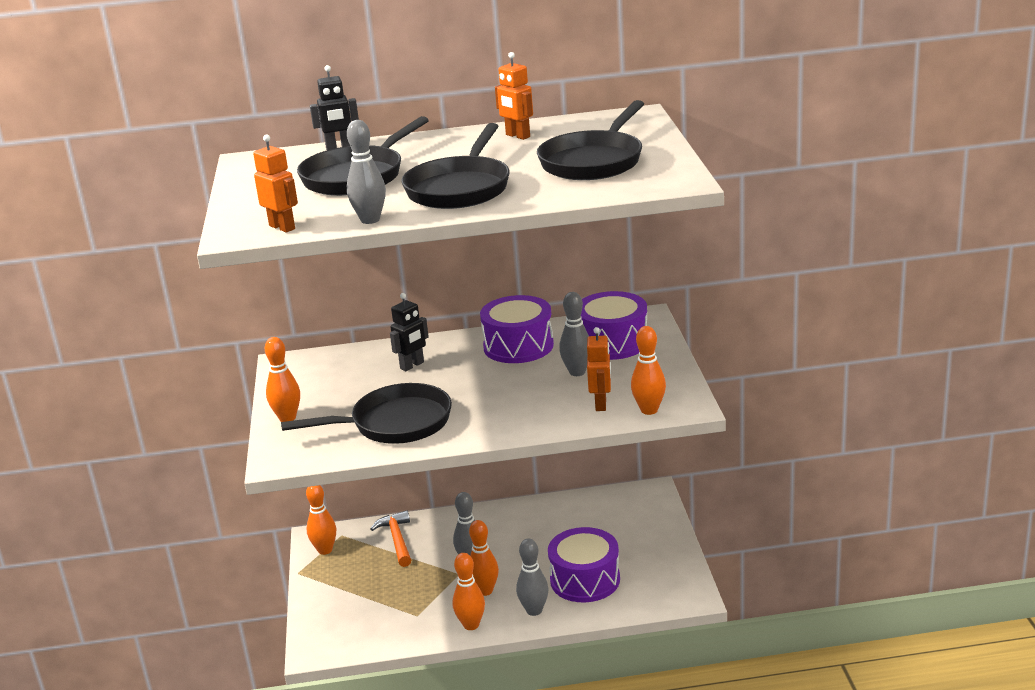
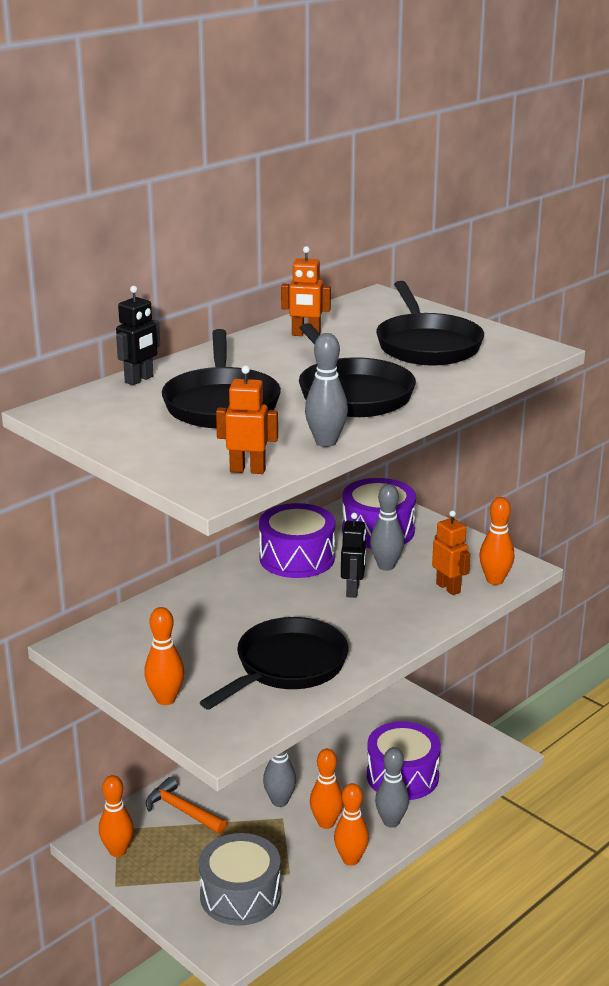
camera: 40 degrees left, 0 degrees up
(366, 615) = (240, 895): none -> grey drum
(412, 365) = (220, 607): black robot -> black robot (353, 590)

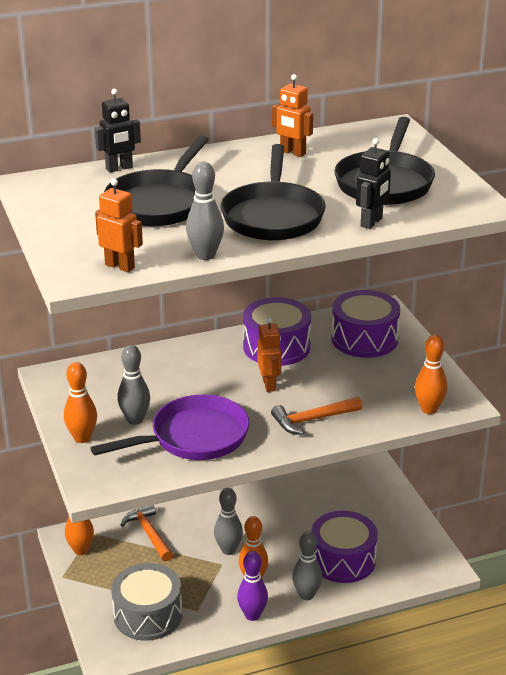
camera: 25 degrees right, 5 degrees up
(286, 667) = (193, 438): black pan -> purple pan
(351, 859) = (252, 615): orange bowling pin -> purple bowling pin
(353, 590) = (299, 387): black robot -> black robot (372, 222)
(386, 566) = (345, 372): grey bowling pin -> grey bowling pin (135, 420)
(392, 618) = (312, 420): none -> orange hammer
(448, 588) = (382, 405): orange robot -> orange robot (269, 385)

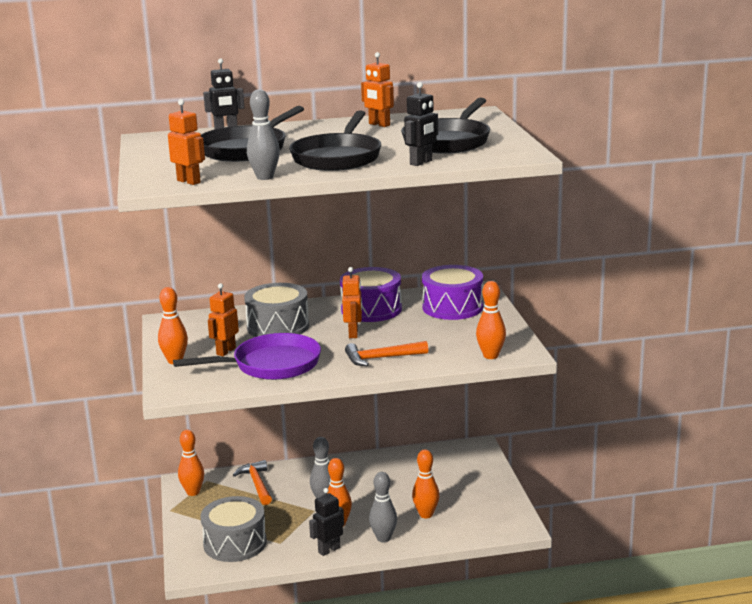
camera: 10 degrees right, 10 degrees down
(135, 420) = (225, 351): grey bowling pin -> orange robot
(181, 378) = (278, 326): none -> grey drum
(252, 615) = (329, 550): purple bowling pin -> black robot
(343, 560) = (426, 514): purple drum -> orange bowling pin

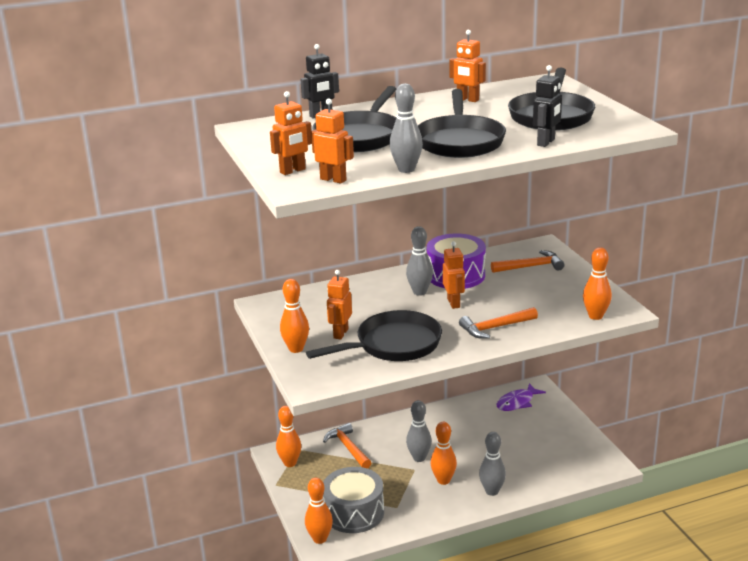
camera: 10 degrees left, 5 degrees up
(158, 173) = (293, 171): none -> orange robot
(270, 365) = (393, 345): purple pan -> black pan
(278, 326) = (376, 301): grey drum -> none
(325, 321) = (419, 292): none -> grey bowling pin
(329, 550) = (446, 509): black robot -> none
(426, 514) = (520, 462): orange bowling pin -> orange bowling pin (320, 539)
(449, 459) = (517, 402): none -> purple fish
(452, 307) = (531, 266): purple drum -> orange hammer

